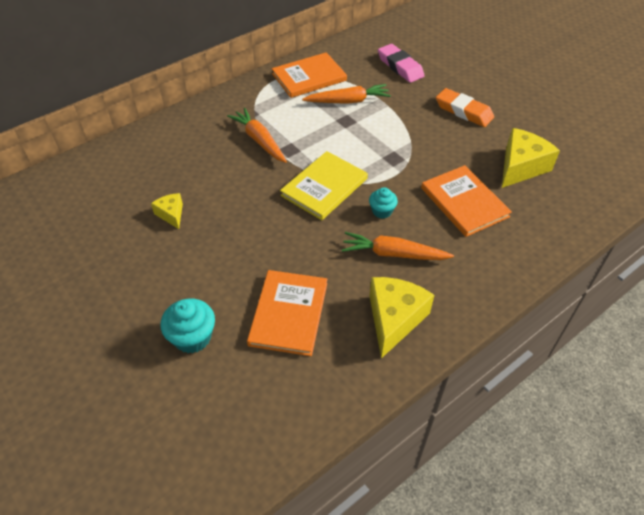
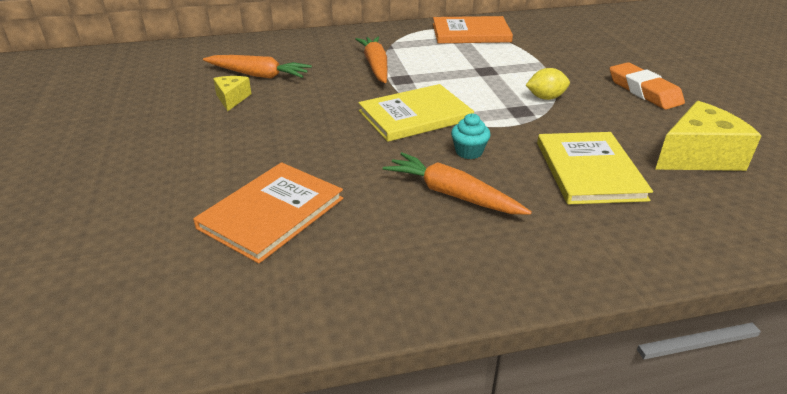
camera: 25 degrees right, 15 degrees down
(192, 337) = (146, 201): turquoise cupcake -> none
(348, 101) = (500, 57): orange carrot -> orange carrot (258, 75)
(394, 319) = (400, 260): yellow cheese -> none
(400, 67) = (584, 43): pink eraser -> none
(403, 139) = (545, 98): none -> yellow lemon
(464, 202) = (589, 170): orange book -> yellow book

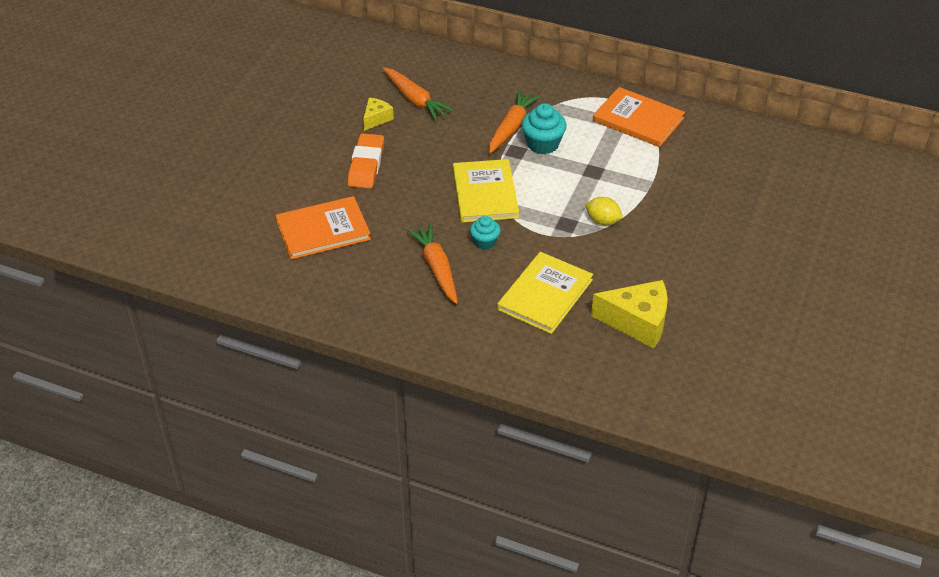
camera: 35 degrees right, 10 degrees up
(415, 115) = (485, 193): yellow book -> yellow book turned 75 degrees clockwise
(418, 68) = (543, 144): none -> turquoise cupcake
(644, 91) = (692, 251): orange eraser -> orange eraser (366, 165)

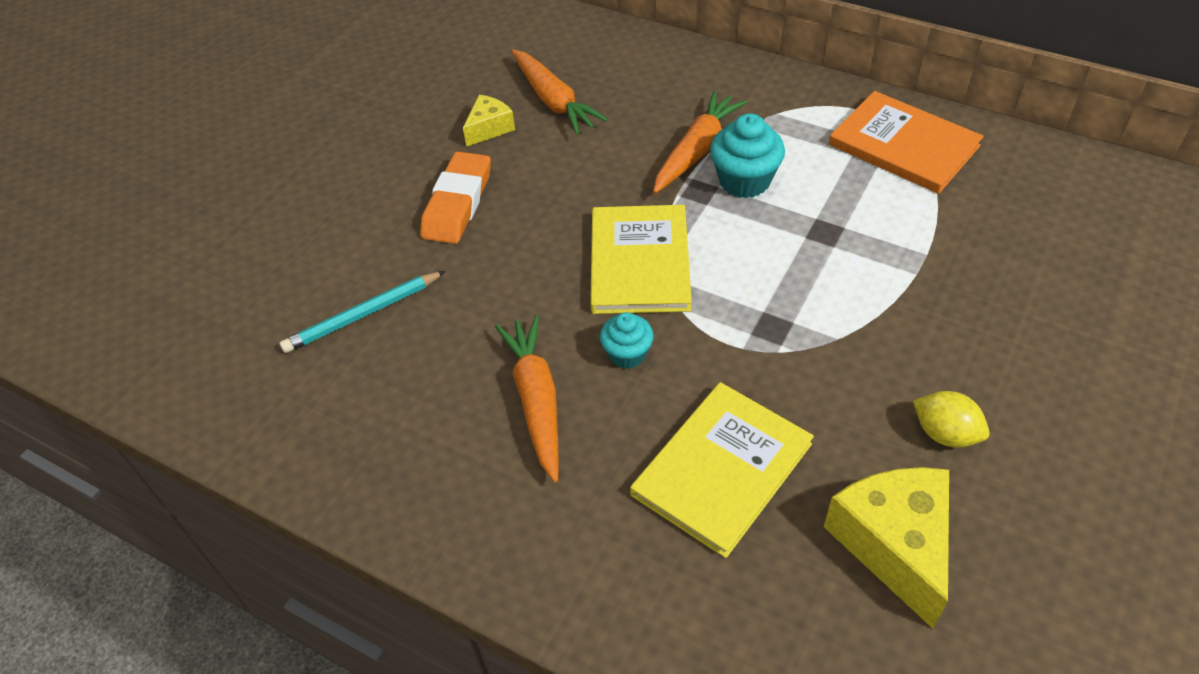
camera: 10 degrees right, 5 degrees up
(323, 230) = (363, 315): orange book -> turquoise pencil
(602, 221) = (836, 325): yellow lemon -> yellow lemon (945, 433)
(637, 322) = (893, 544): yellow cheese -> yellow cheese turned 120 degrees counterclockwise

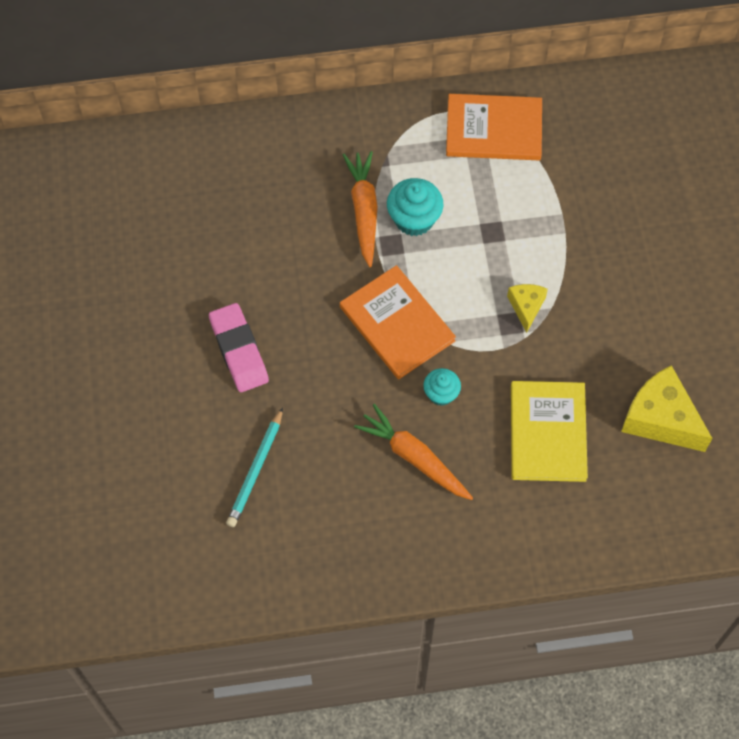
camera: 40 degrees left, 15 degrees up
(457, 203) = (239, 350): orange eraser -> pink eraser
(489, 128) = (202, 274): yellow cheese -> yellow cheese (526, 307)
(553, 101) = (227, 222): orange carrot -> none
(640, 262) = (397, 324): yellow book -> orange book
(945, 433) = (646, 335): yellow lemon -> none

